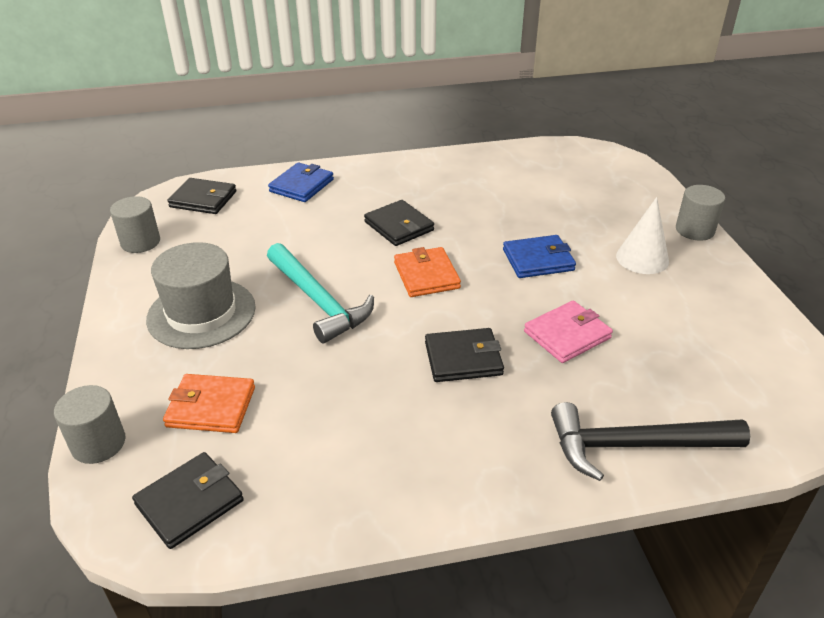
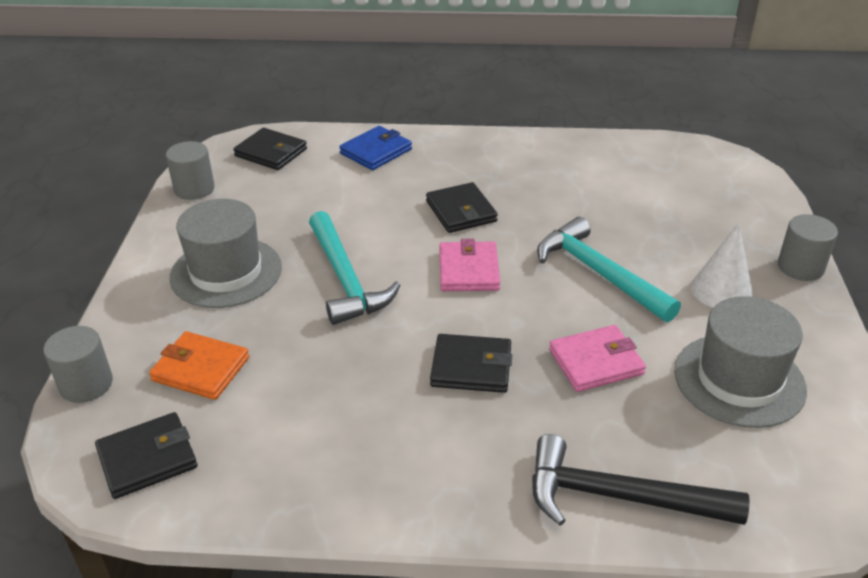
camera: 15 degrees right, 0 degrees up
(426, 275) = (468, 270): orange wallet -> pink wallet
(538, 260) = (599, 273): blue wallet -> turquoise hammer
(687, 328) = (739, 380): none -> grey hat

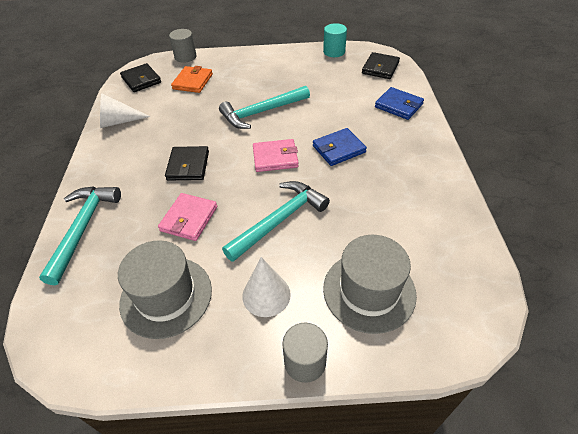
camera: 85 degrees right, 10 degrees up
(194, 189) = (334, 52): grey cylinder -> turquoise cylinder
(226, 272) = (263, 75): grey hat -> grey hat (369, 291)
(305, 484) = (118, 121): none -> white cone
(461, 211) = (338, 149): black wallet -> blue wallet
(596, 362) = (189, 219): pink wallet -> pink wallet turned 45 degrees clockwise
(618, 496) = (83, 228): black hammer -> turquoise hammer

